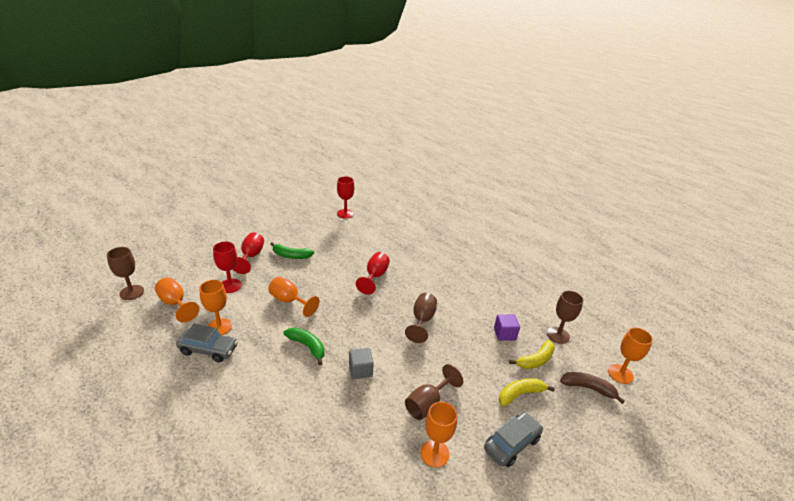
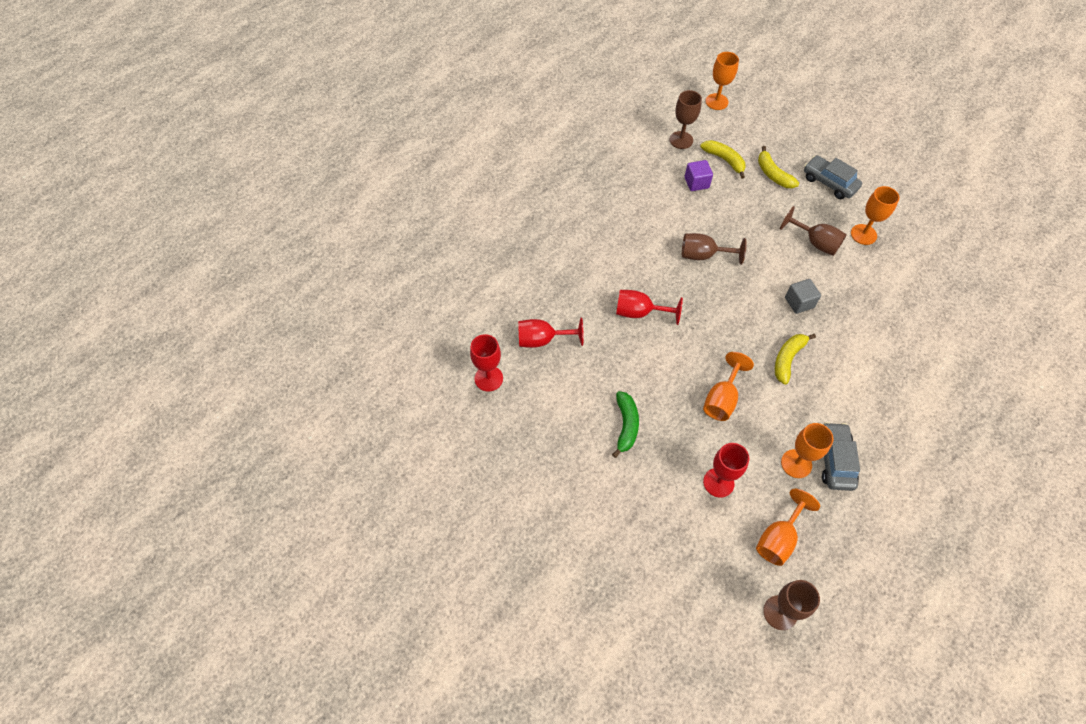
camera: 95 degrees left, 25 degrees up
(251, 256) = (645, 480): red goblet -> red goblet (542, 340)
(307, 346) = (787, 359): green banana -> yellow banana
(588, 388) = (744, 126): brown banana -> none

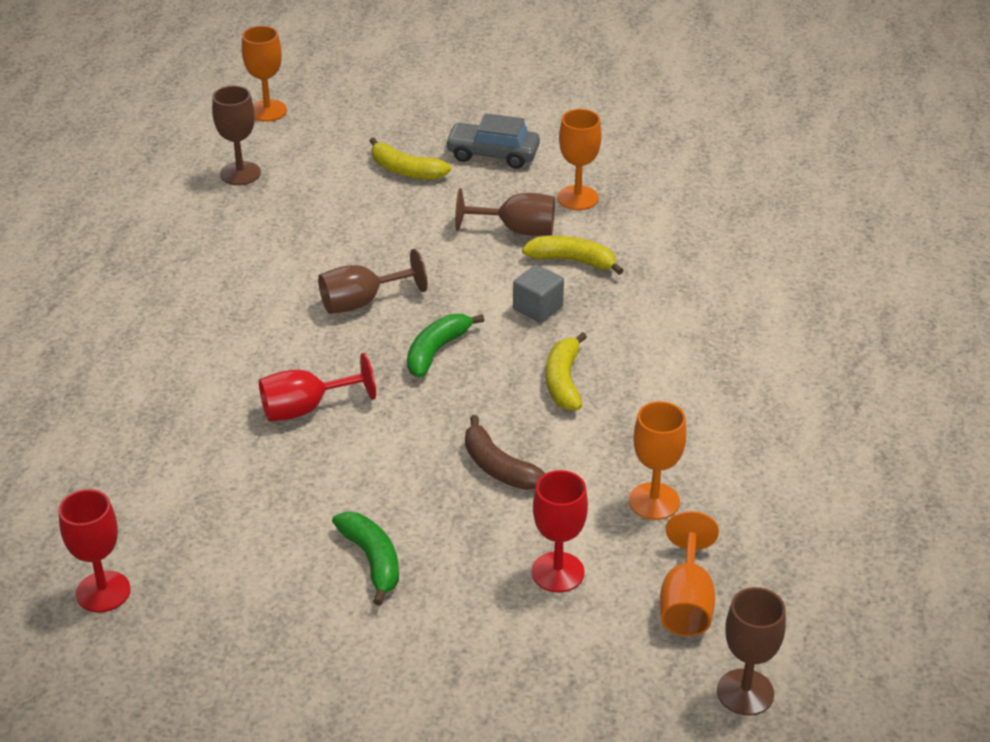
camera: 30 degrees left, 20 degrees down
(542, 340) = (166, 504): red goblet -> none
(696, 183) = (296, 217): purple cube -> none
(722, 399) = (498, 467): orange goblet -> brown banana
(724, 160) = (323, 177): yellow banana -> yellow banana (572, 261)
(727, 306) = (436, 351): none -> green banana
(834, 460) = (704, 475): grey car -> none

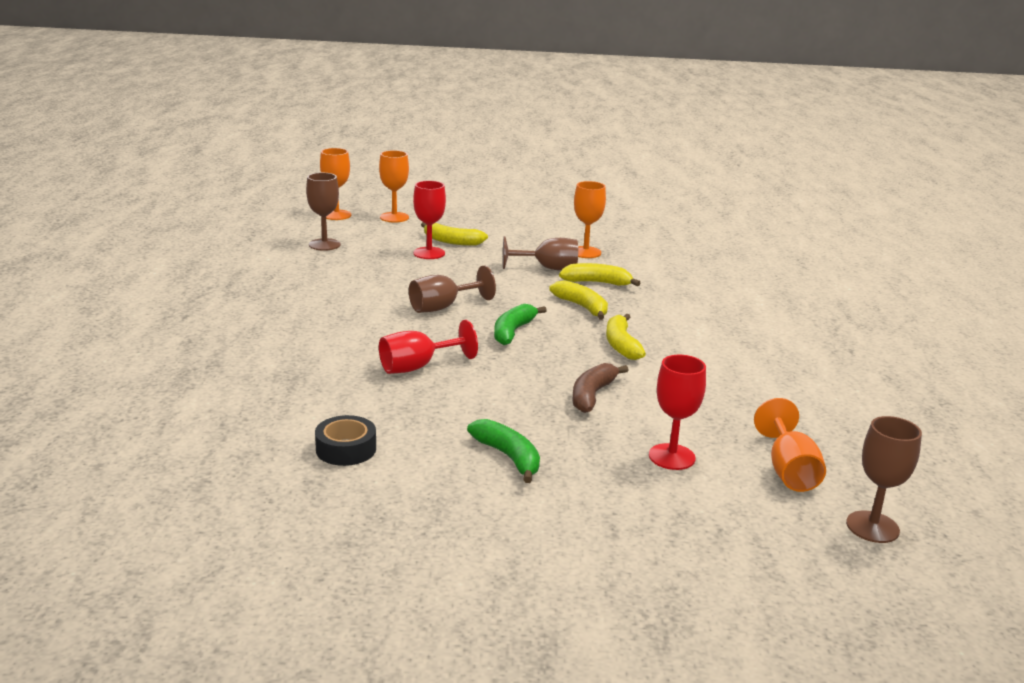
camera: 10 degrees left, 15 degrees down
(103, 592) = (267, 490): red goblet -> red goblet (429, 253)
(197, 537) = (346, 449): none -> black tape
(492, 154) = (513, 233): grey car -> none
(498, 467) = (592, 395): brown banana -> brown banana turned 75 degrees clockwise
(538, 308) = (582, 307): grey cube -> yellow banana
(654, 501) = (728, 410): orange goblet -> orange goblet (394, 217)

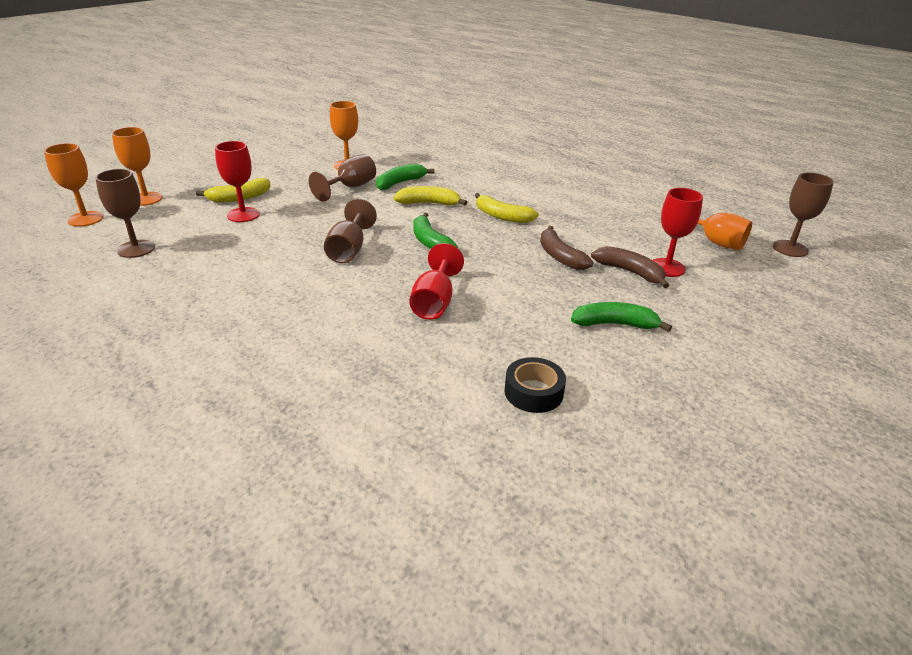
camera: 50 degrees left, 10 degrees up
(597, 282) = (400, 183): yellow banana -> green banana
(624, 439) = (630, 272): none -> brown banana

